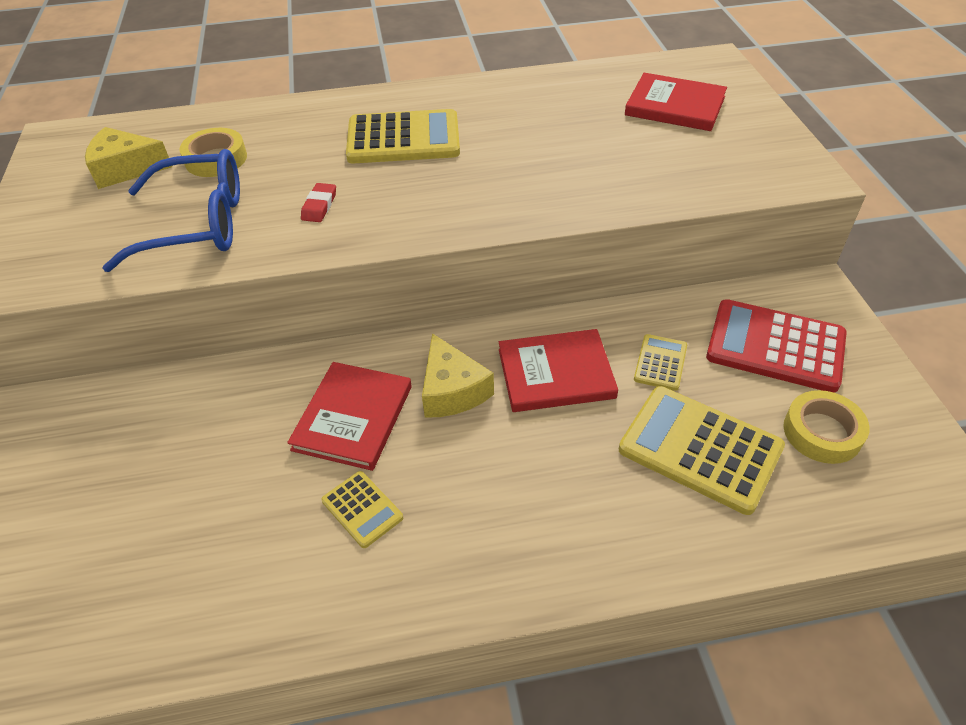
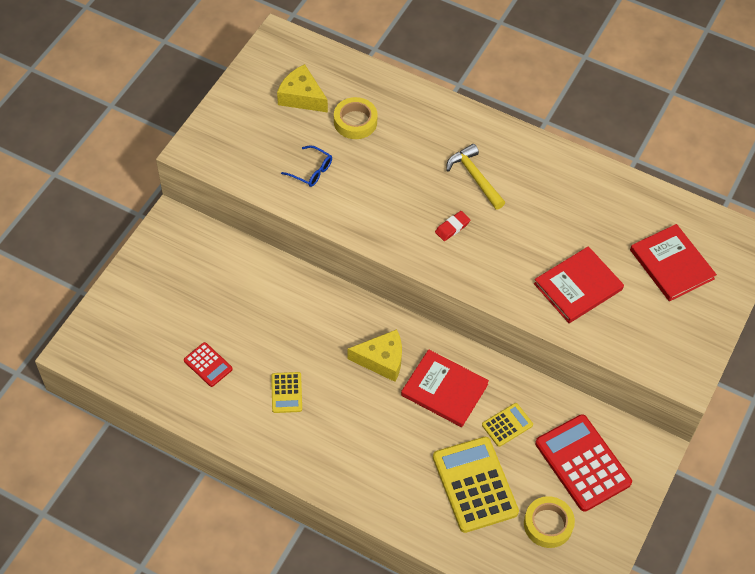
camera: 35 degrees right, 10 degrees up
(197, 224) = (311, 171): blue glasses -> blue glasses, size x0.47
(213, 551) = (208, 365): none -> red calculator
(319, 206) = (384, 201): red eraser -> red eraser (452, 227)
(353, 418) = (320, 339): red book -> red book (578, 286)
(403, 139) = (474, 177): yellow calculator -> yellow hammer
(452, 390) = (381, 360): yellow cheese -> yellow cheese turned 105 degrees counterclockwise

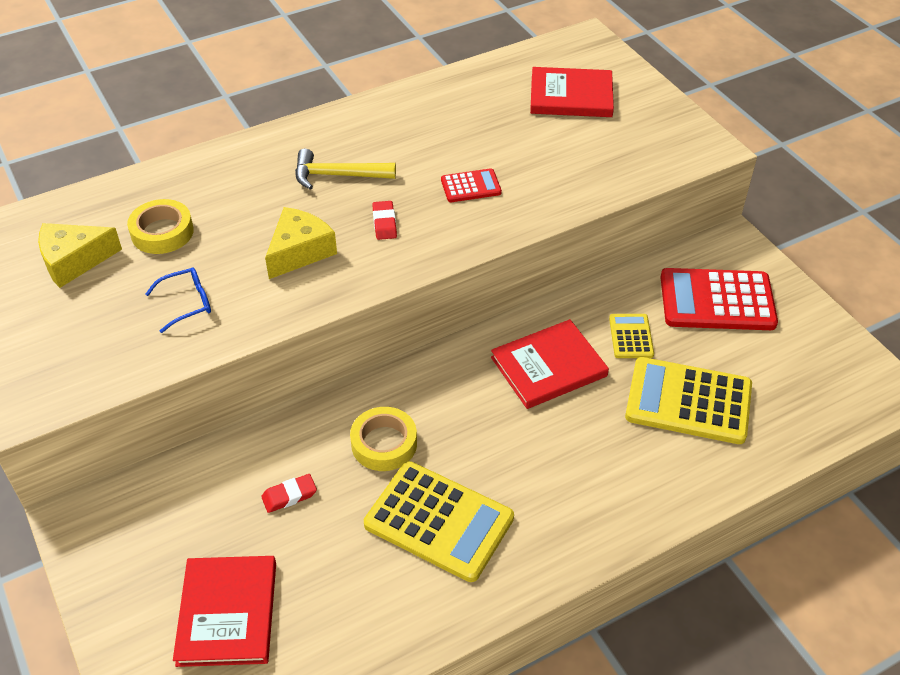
camera: 55 degrees left, 10 degrees down
(208, 365) = (329, 590): red calculator -> red calculator (470, 186)
(252, 309) = (289, 495): none -> red eraser
(286, 393) = (439, 521): yellow calculator -> yellow calculator, size x1.99
(381, 360) = (466, 403): yellow cheese -> yellow cheese (300, 251)
(548, 524) = (775, 364): yellow tape -> yellow tape (384, 443)
(578, 286) = (543, 167): red book -> red book (227, 613)

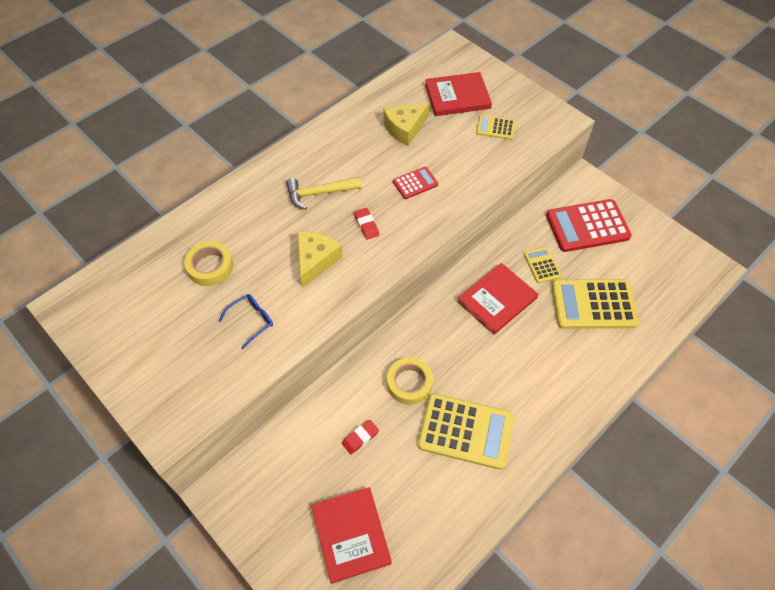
camera: 15 degrees left, 10 degrees up
(74, 261) = (154, 304): yellow cheese -> yellow cheese (405, 128)
(609, 141) = (495, 128): none -> yellow calculator

